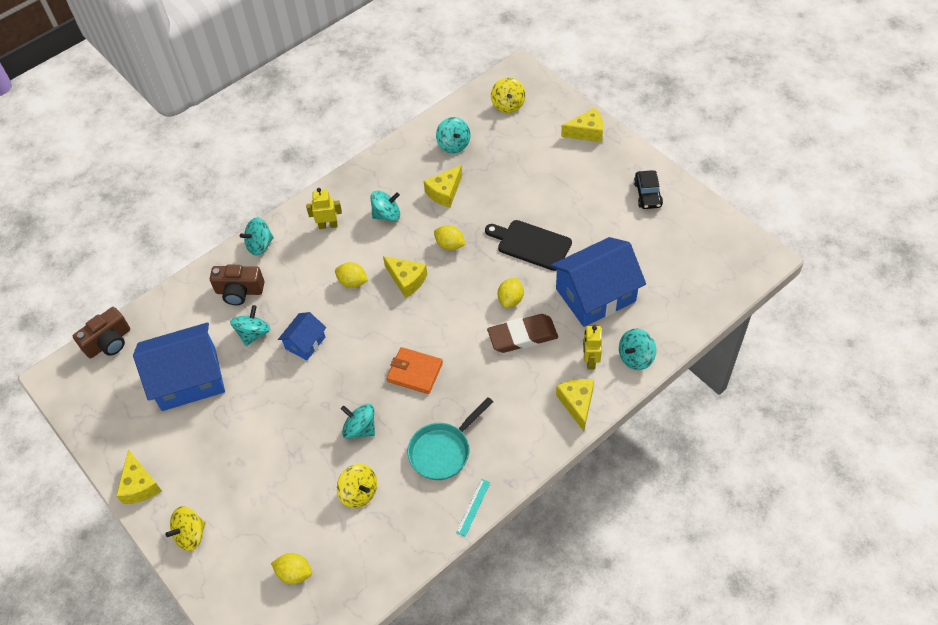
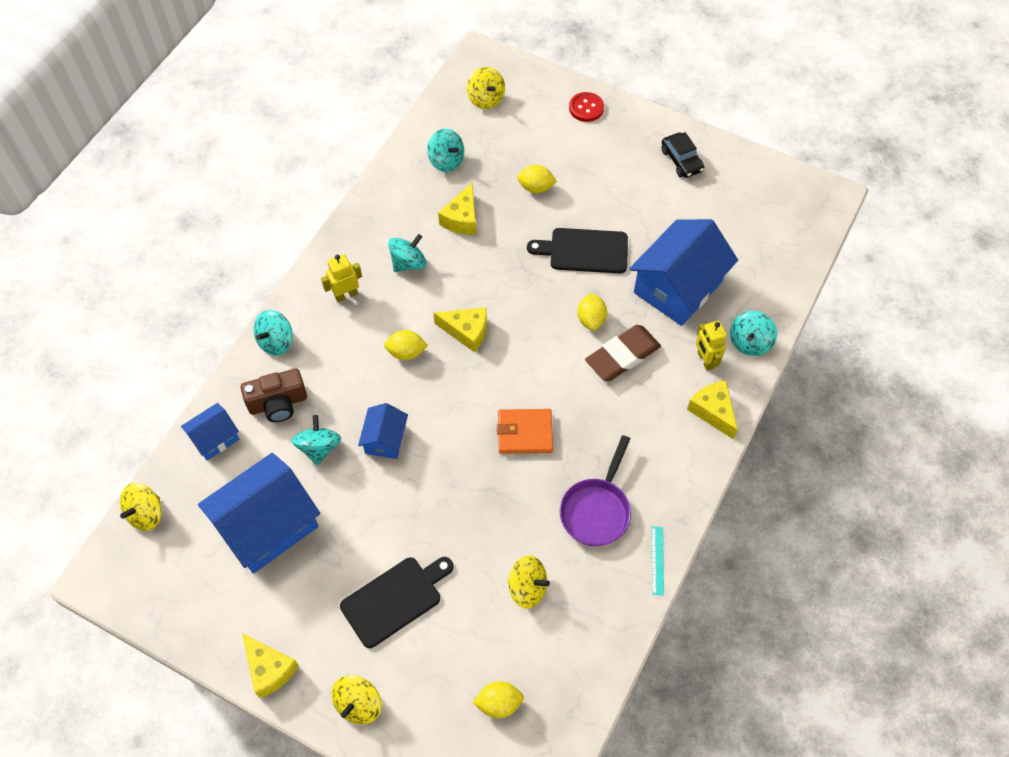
camera: 25 degrees left, 5 degrees up
(109, 342) = (146, 514): brown camera -> yellow spinning top
(182, 303) = (214, 438): none -> blue house
(255, 466) = (395, 599): none -> black cutting board
(360, 428) = (494, 516): turquoise spinning top -> none
(443, 451) = (597, 510): turquoise pan -> purple pan
(450, 245) = (496, 277): yellow lemon -> yellow lemon (536, 187)
(587, 132) = (586, 108): yellow cheese -> red button

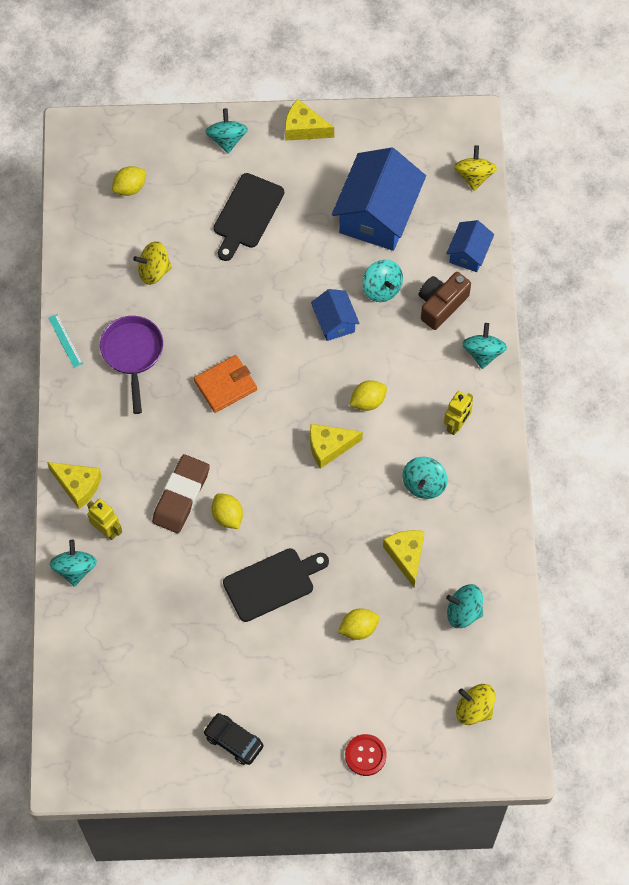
camera: 150 degrees right, 5 degrees up
(358, 704) = (227, 139): yellow spinning top -> turquoise spinning top
(678, 287) = (166, 591): blue house -> none

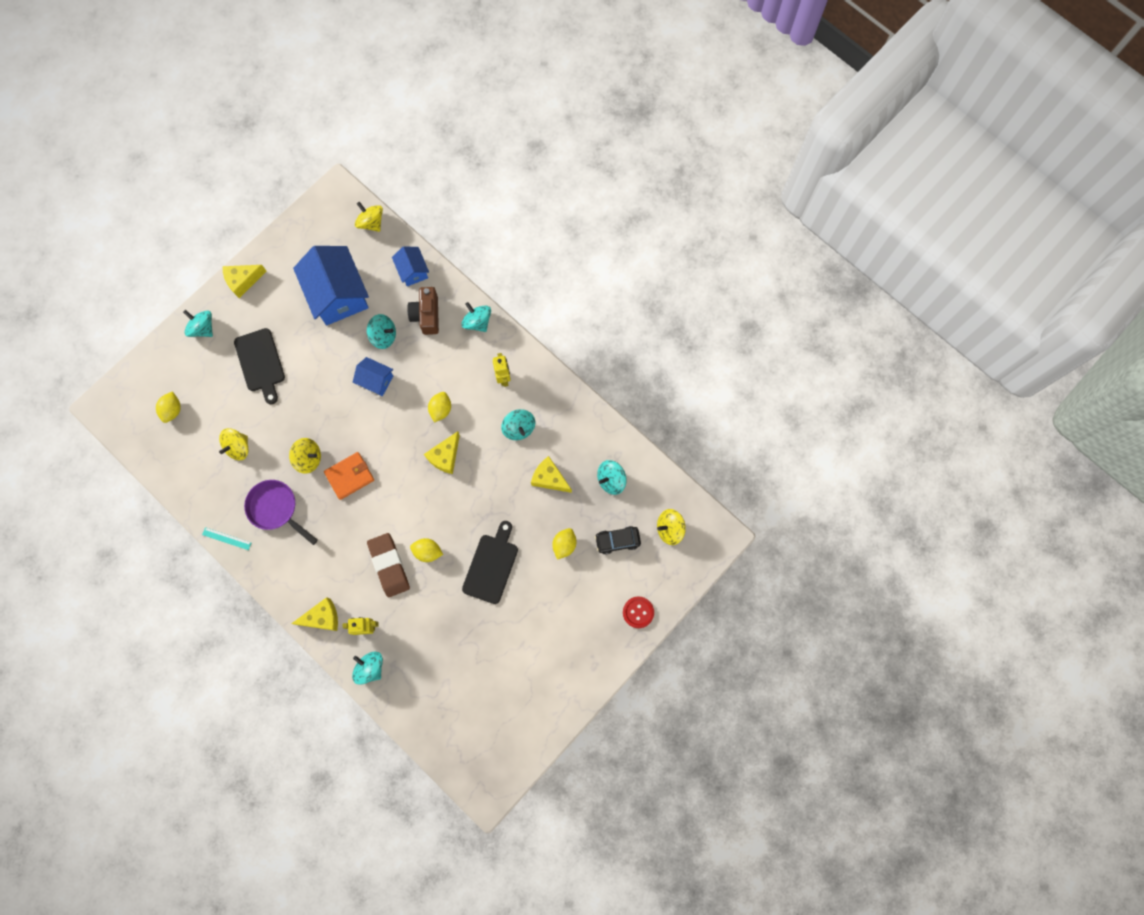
camera: 45 degrees left, 10 degrees up
(205, 336) = (308, 458): none -> yellow spinning top
(225, 385) = (350, 476): orange wallet -> orange wallet turned 45 degrees clockwise
(233, 741) = (559, 676): black car -> black car (617, 541)

